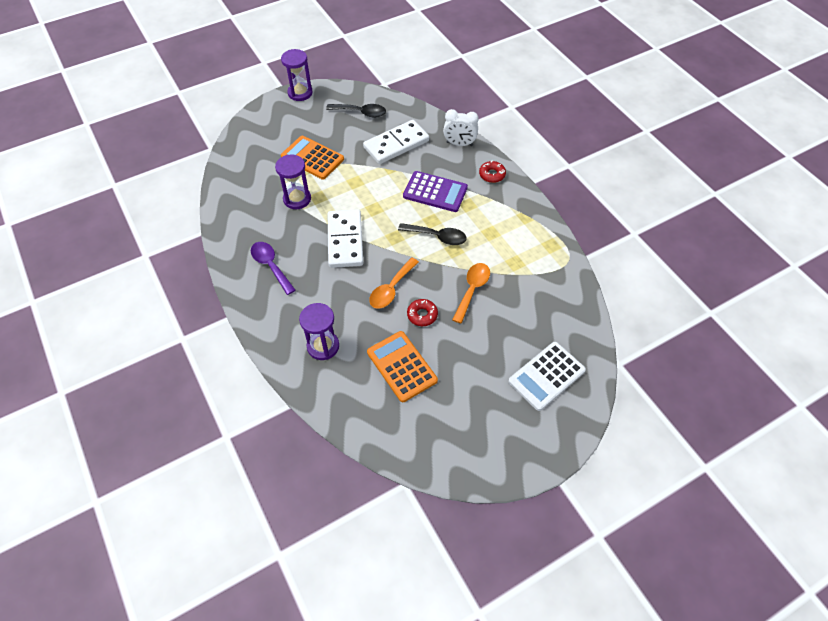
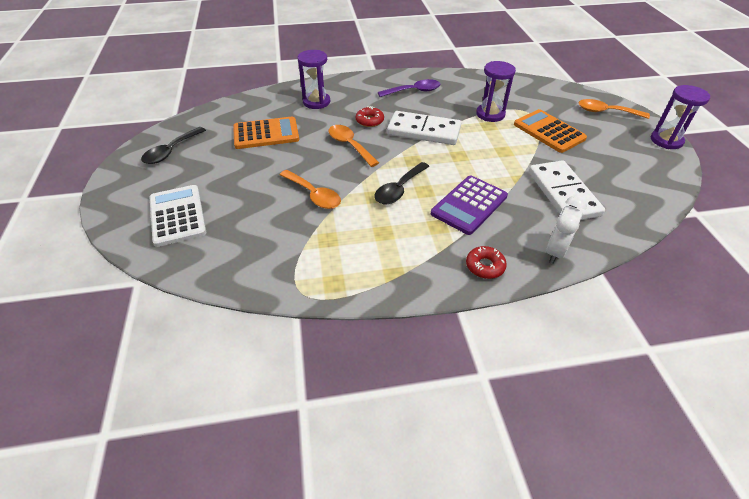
camera: 110 degrees right, 10 degrees down
(265, 125) = (606, 112): none -> orange spoon
(312, 158) = (549, 131): orange calculator -> orange calculator turned 90 degrees counterclockwise
(361, 112) = (628, 178): black spoon -> black spoon (171, 151)
(422, 315) = (308, 156): red donut -> red donut (369, 121)

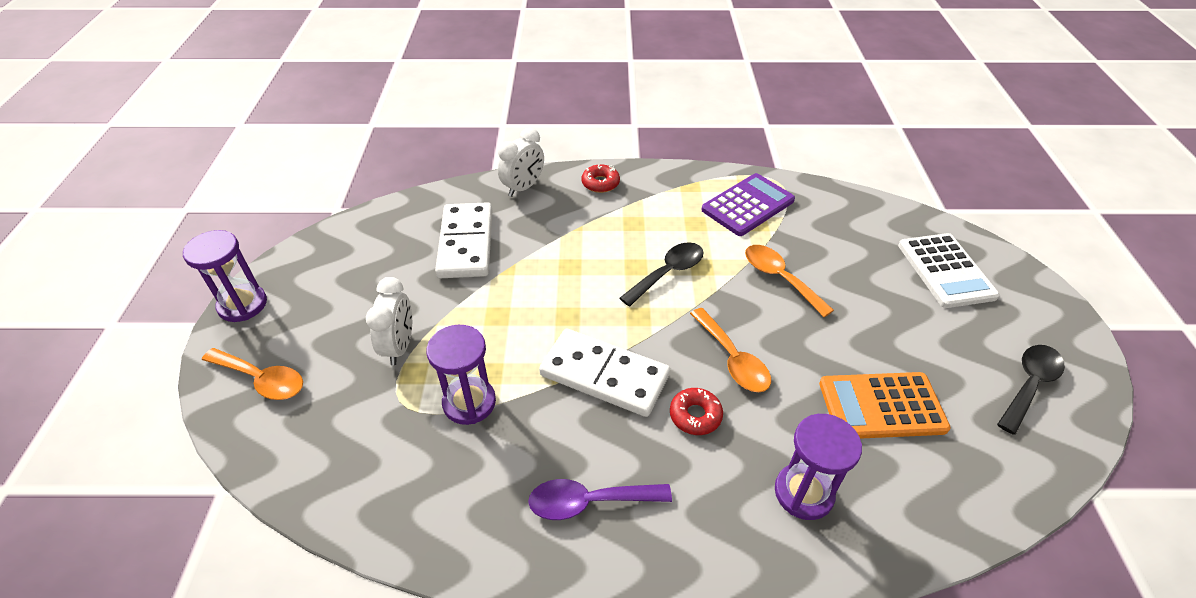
camera: 170 degrees left, 0 degrees up
(469, 205) = (587, 243): purple calculator -> purple calculator (748, 205)
(549, 131) = (400, 346): orange calculator -> white clock

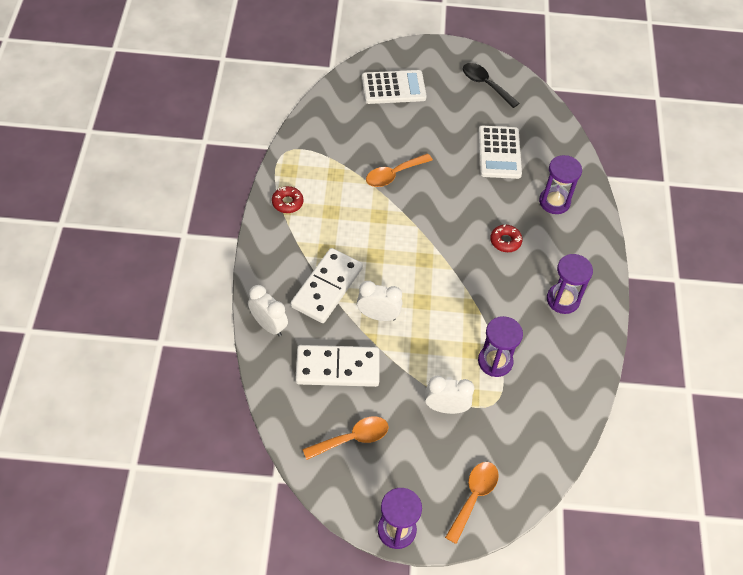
camera: 90 degrees left, 10 degrees up
(542, 274) = (378, 315): none -> white clock
(589, 502) = (563, 300): purple spoon -> purple hourglass
(600, 183) = (271, 268): red donut -> red donut (287, 202)
(604, 375) = (474, 284): white domino -> white domino (326, 287)
(668, 273) = (383, 237): black spoon -> none
(732, 359) = (463, 215): orange spoon -> orange spoon (352, 439)
(748, 205) = (314, 175): purple calculator -> none
(881, 406) = (499, 152): orange calculator -> white calculator

